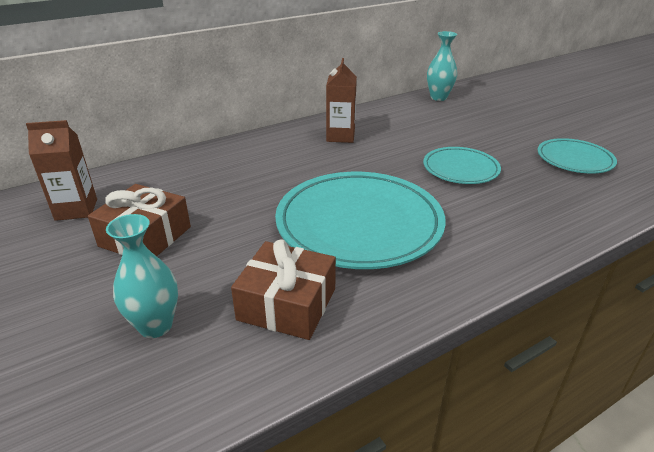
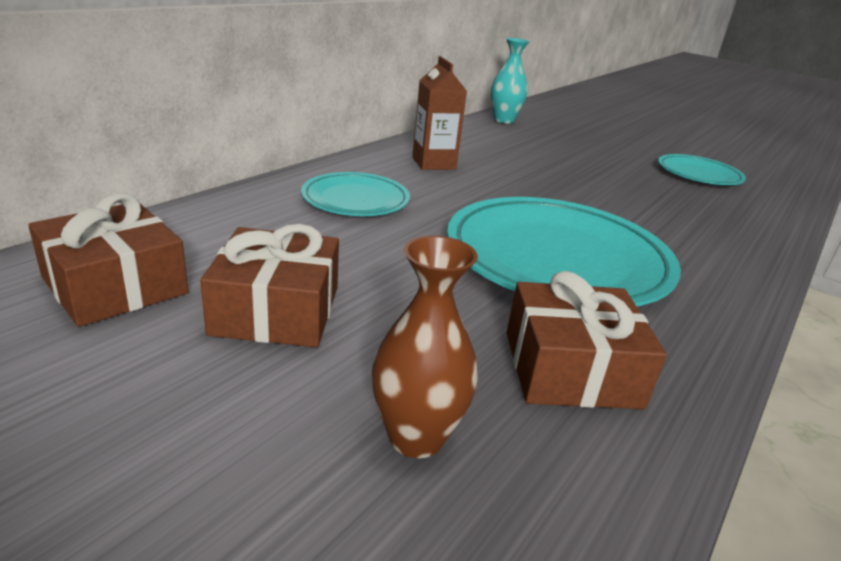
camera: 25 degrees left, 5 degrees down
(76, 209) = (115, 285): brown carton -> brown gift
(155, 326) = (416, 437): turquoise vase -> brown vase
(460, 169) = (603, 190): turquoise plate -> turquoise plate (355, 200)

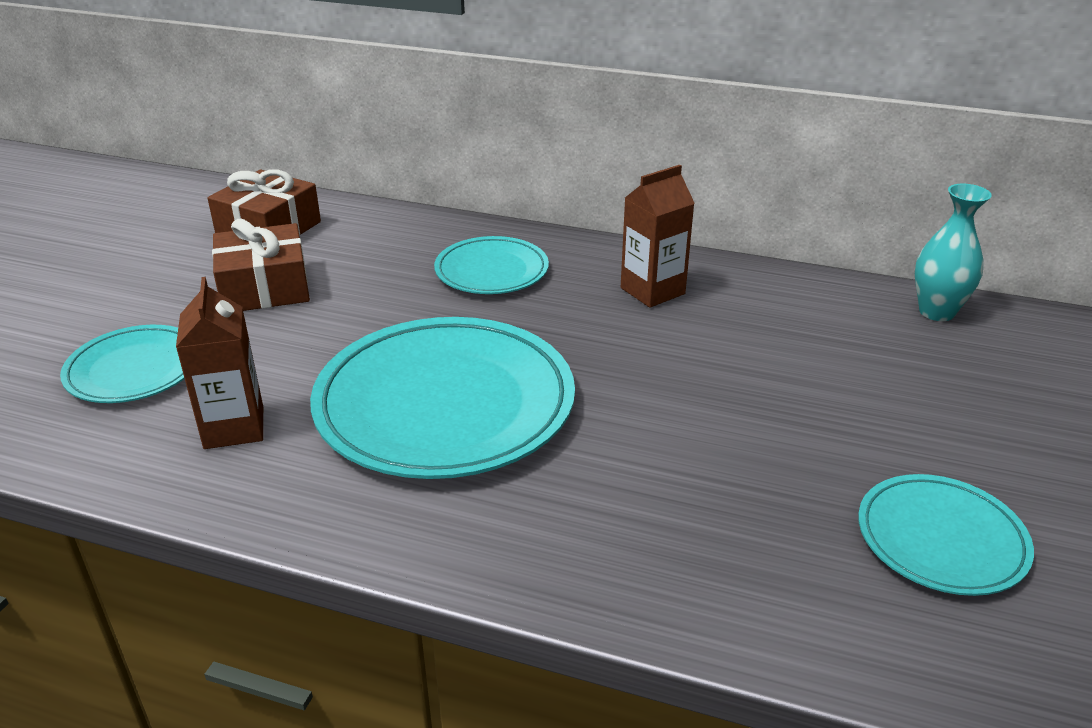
camera: 75 degrees right, 5 degrees up
(416, 437) = (134, 369): brown vase -> turquoise plate
(571, 369) = (234, 427): brown gift -> brown carton

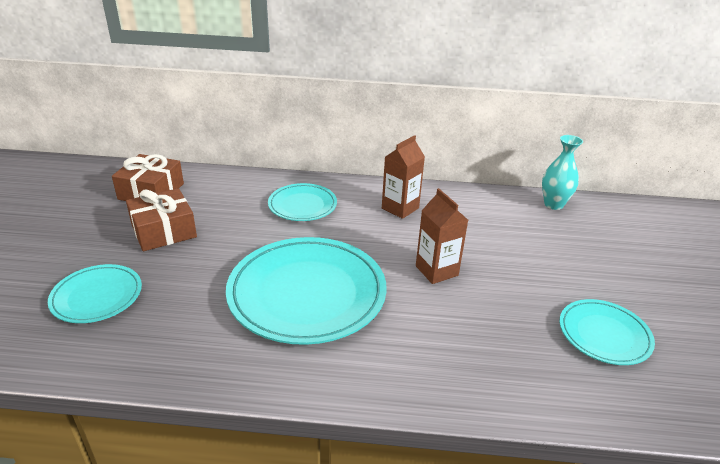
camera: 15 degrees left, 0 degrees up
(234, 427) = (180, 327): brown carton -> brown carton (436, 271)

